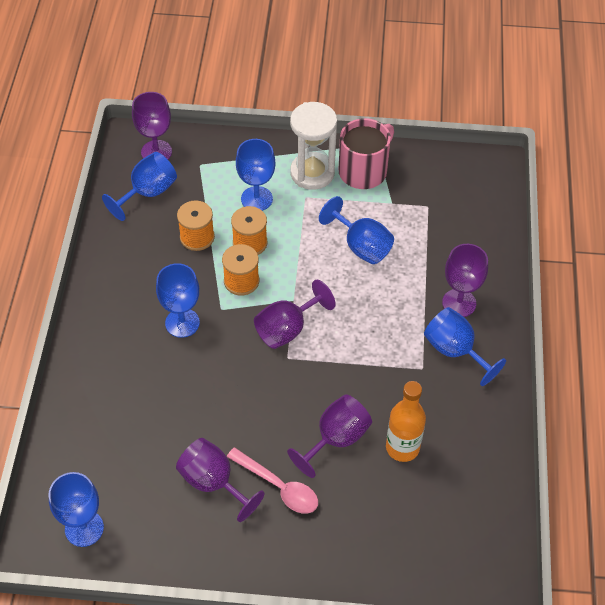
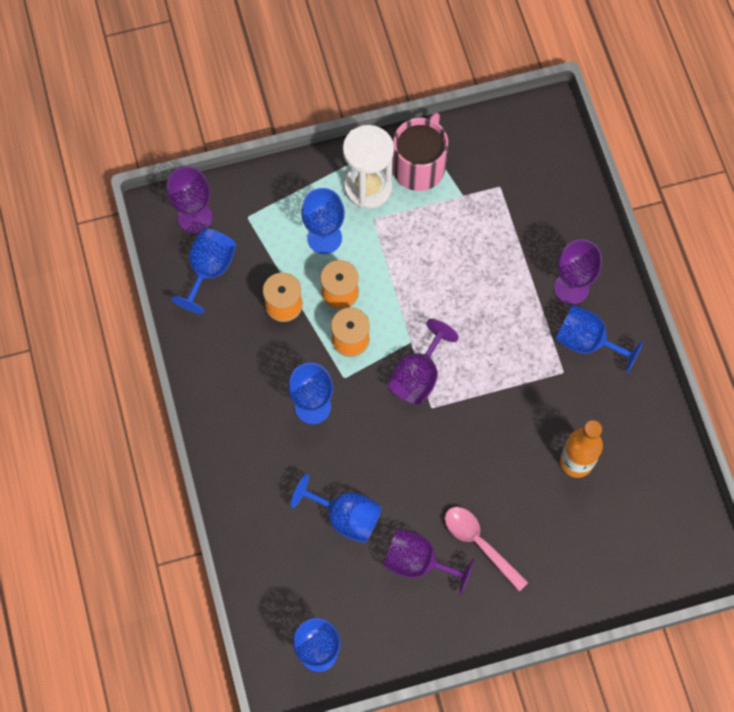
camera: 20 degrees left, 15 degrees up
(279, 486) = (479, 543): pink spoon -> pink spoon turned 150 degrees counterclockwise
(336, 439) = (512, 476): purple goblet -> none
(361, 246) = (452, 256): blue goblet -> blue goblet (345, 516)

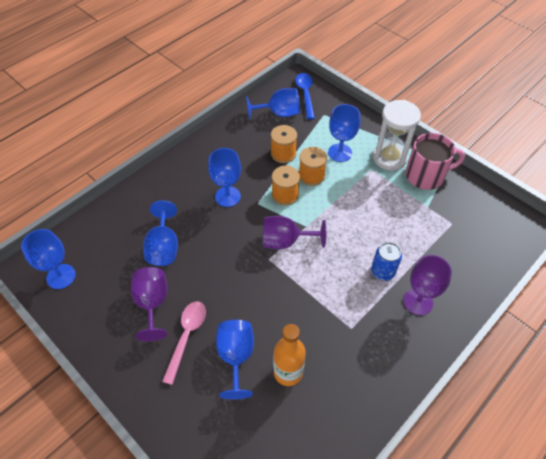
camera: 60 degrees right, 15 degrees down
(195, 217) = (305, 94): purple goblet -> blue spoon
(517, 298) = (382, 271): none -> blue can
(587, 342) = (385, 333): blue goblet -> blue goblet (236, 357)

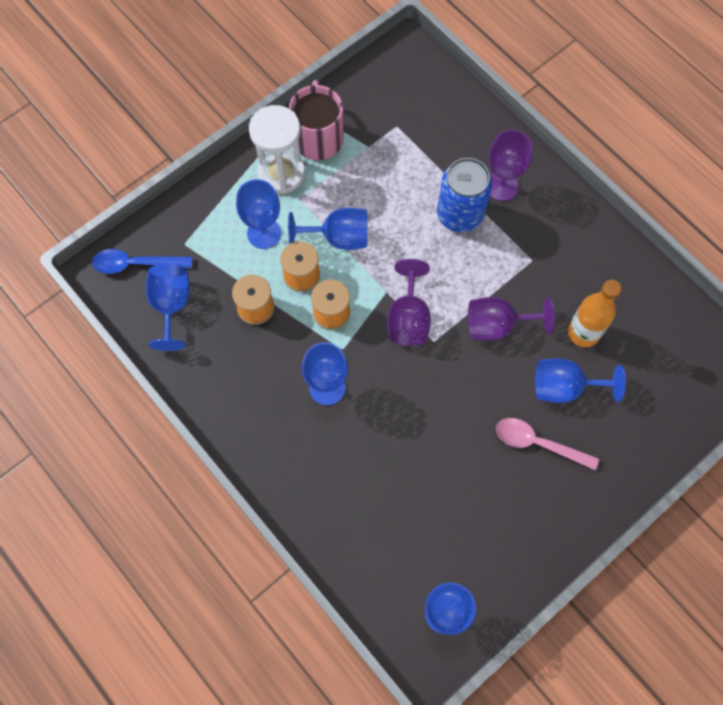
camera: 85 degrees left, 15 degrees up
(152, 304) = (492, 486): purple goblet -> purple goblet (497, 325)
(164, 247) = (406, 474): blue goblet -> blue goblet (338, 238)
(382, 271) = (460, 214): blue can -> blue can, size x1.60

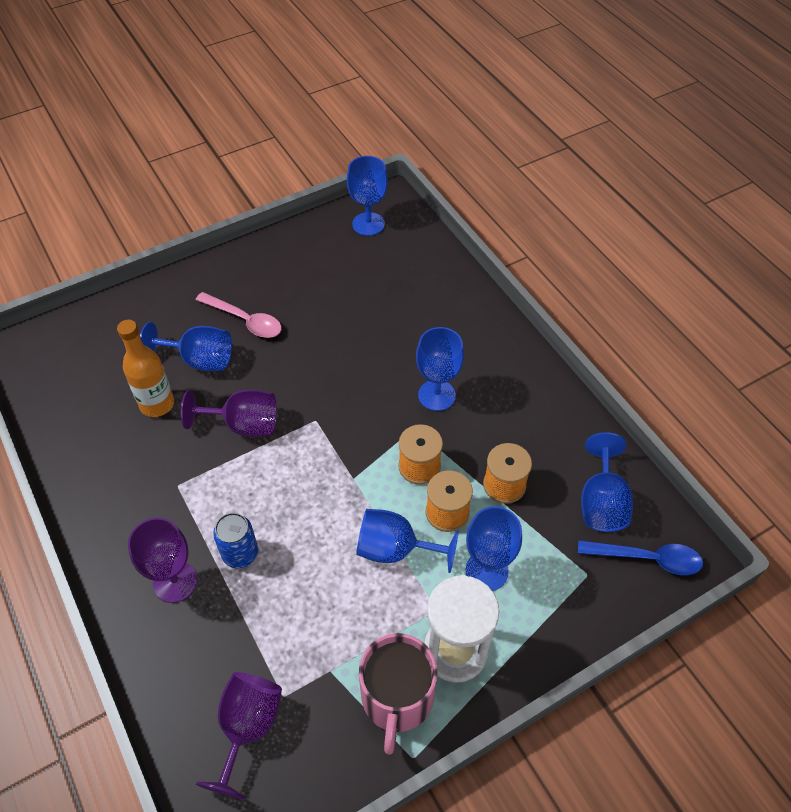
camera: 170 degrees left, 15 degrees down
(408, 318) = (336, 446): purple goblet -> purple goblet (247, 728)
(460, 214) = (240, 553): blue can -> blue can, size x0.62

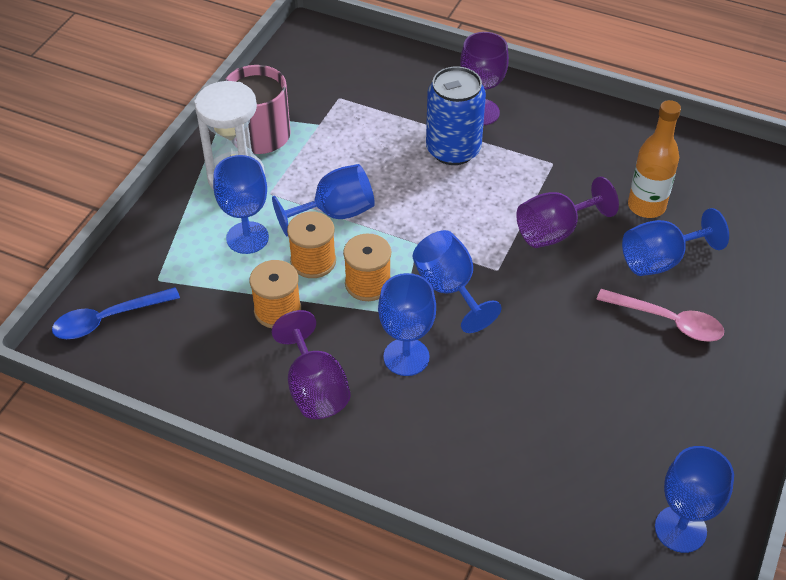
camera: 145 degrees right, 5 degrees down
(240, 553) = (453, 150): blue can -> blue can, size x1.60
(245, 320) = (668, 321): pink spoon -> pink spoon turned 150 degrees counterclockwise
(247, 728) = (347, 74): purple goblet -> purple goblet (314, 388)
(601, 502) = (174, 345): blue goblet -> blue goblet (449, 289)

